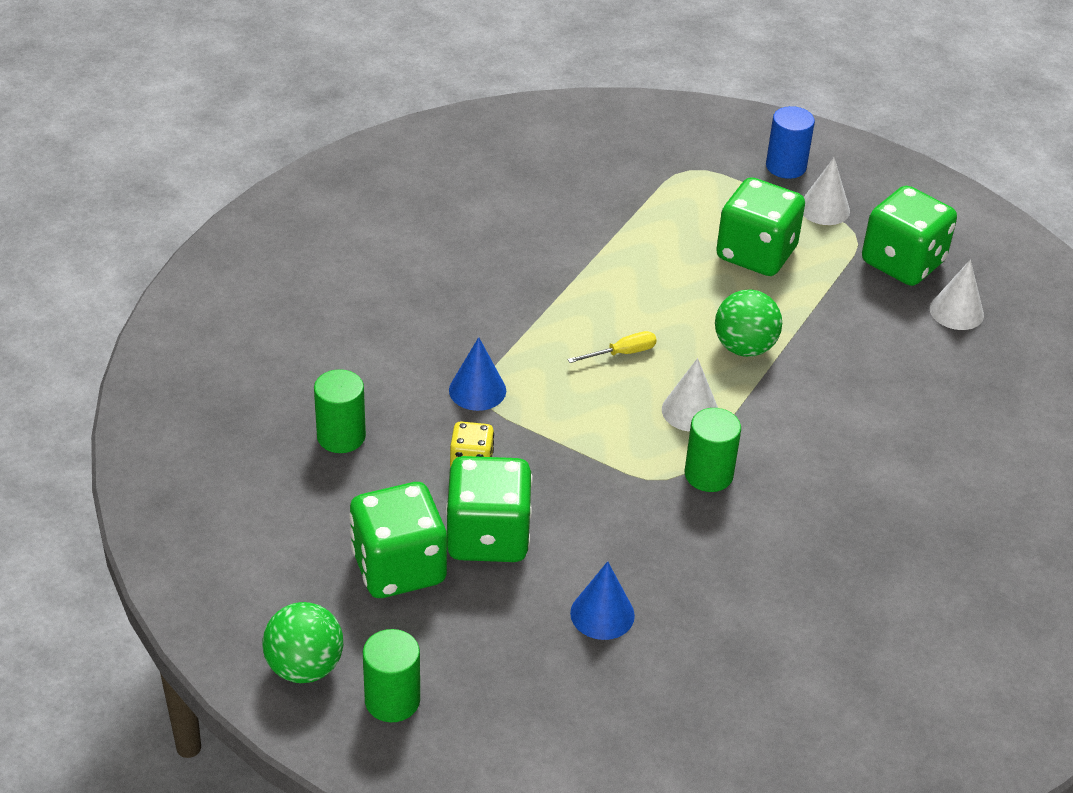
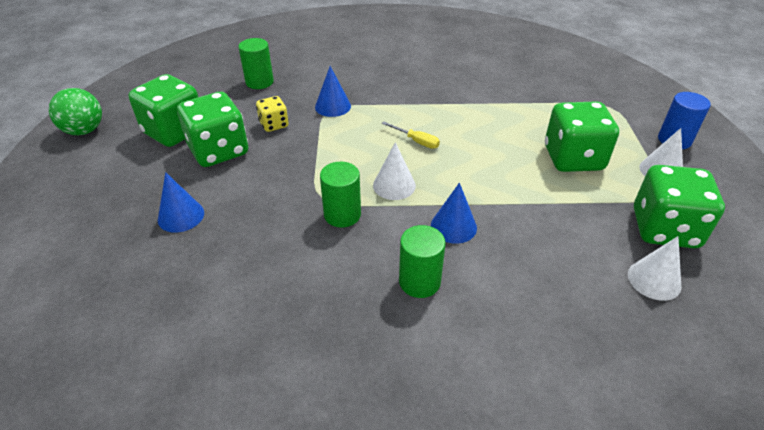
camera: 60 degrees right, 0 degrees up
(392, 700) = (70, 165): green cylinder -> green cylinder (419, 282)
(744, 347) = (479, 186): green ball -> none
(792, 399) = (453, 226): none -> blue cone

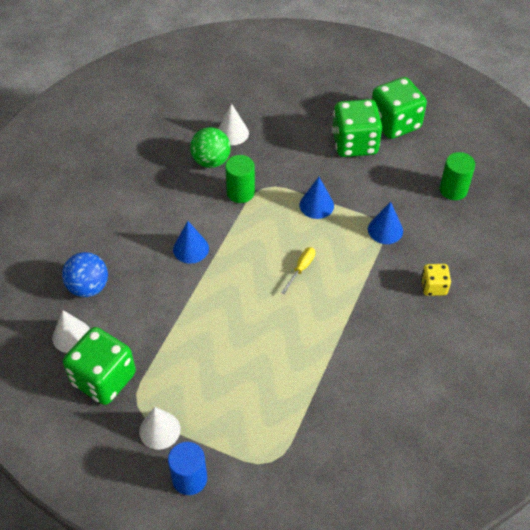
camera: 115 degrees right, 10 degrees up
(84, 130) = (421, 76): green ball -> green ball (211, 161)
(181, 216) = (289, 113): blue cone -> blue cone (316, 205)
(274, 124) = (375, 183): yellow dice -> yellow dice (433, 287)
(394, 185) = (254, 232): white cone -> white cone (232, 133)
(416, 141) = (301, 269): yellow screwdriver -> yellow screwdriver turned 150 degrees clockwise
(419, 282) = (157, 210): green cylinder -> none
(573, 158) = (214, 371): green dice -> none
(583, 296) = (88, 287): none -> blue ball

